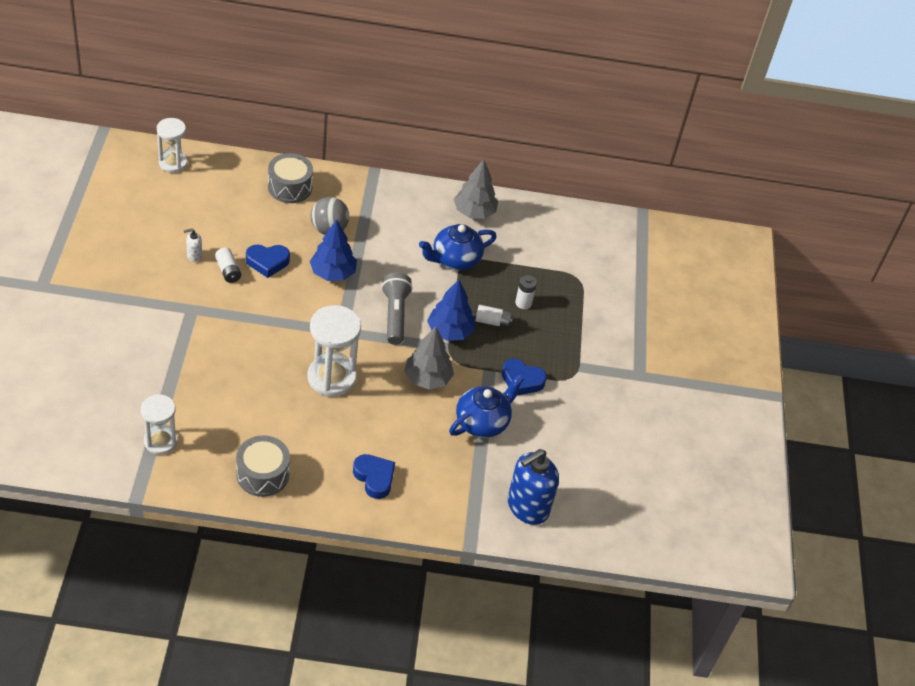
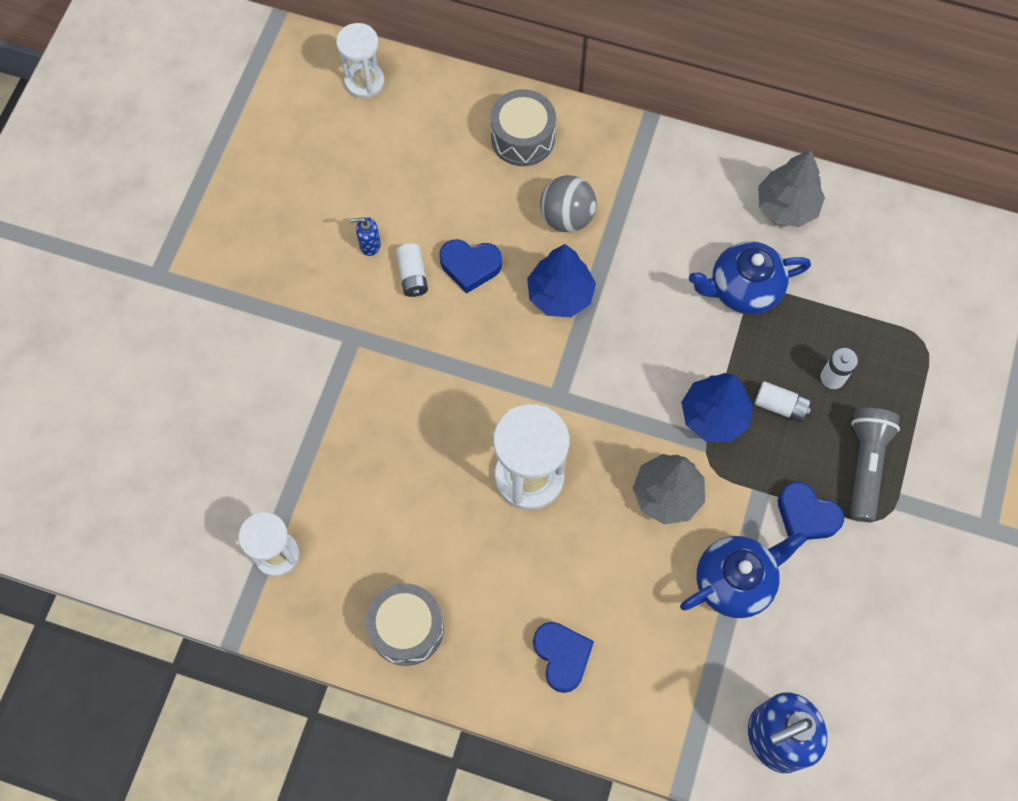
camera: 20 degrees right, 20 degrees up
(194, 255) = (369, 245): white soap dispenser -> blue soap dispenser
(395, 315) = (638, 378): grey flashlight -> grey flashlight (865, 465)

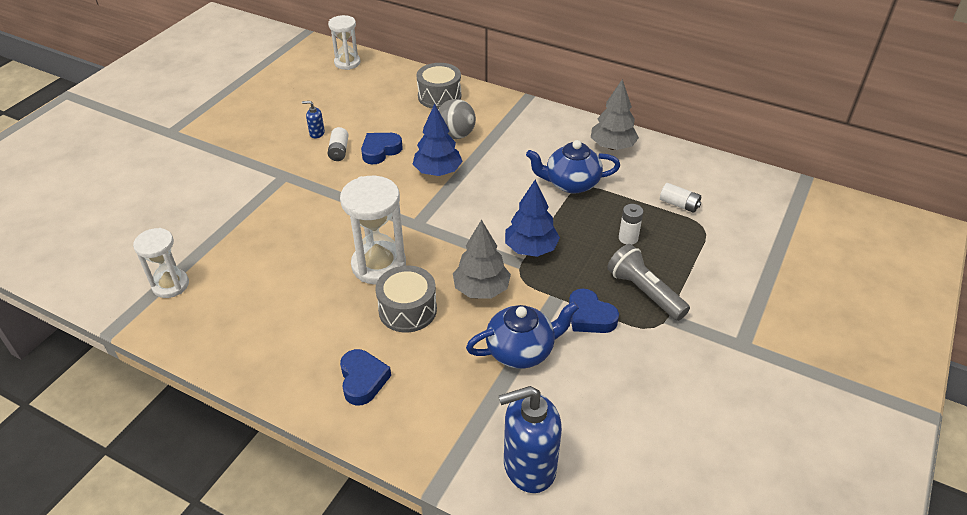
camera: 10 degrees right, 25 degrees down
(407, 628) = (246, 344): grey drum -> grey drum (407, 310)
(470, 266) = (380, 151): blue heart -> blue heart turned 120 degrees clockwise
(780, 406) = (584, 249): white battery -> white battery (679, 204)
(865, 465) = (644, 292): grey flashlight -> grey flashlight turned 60 degrees counterclockwise

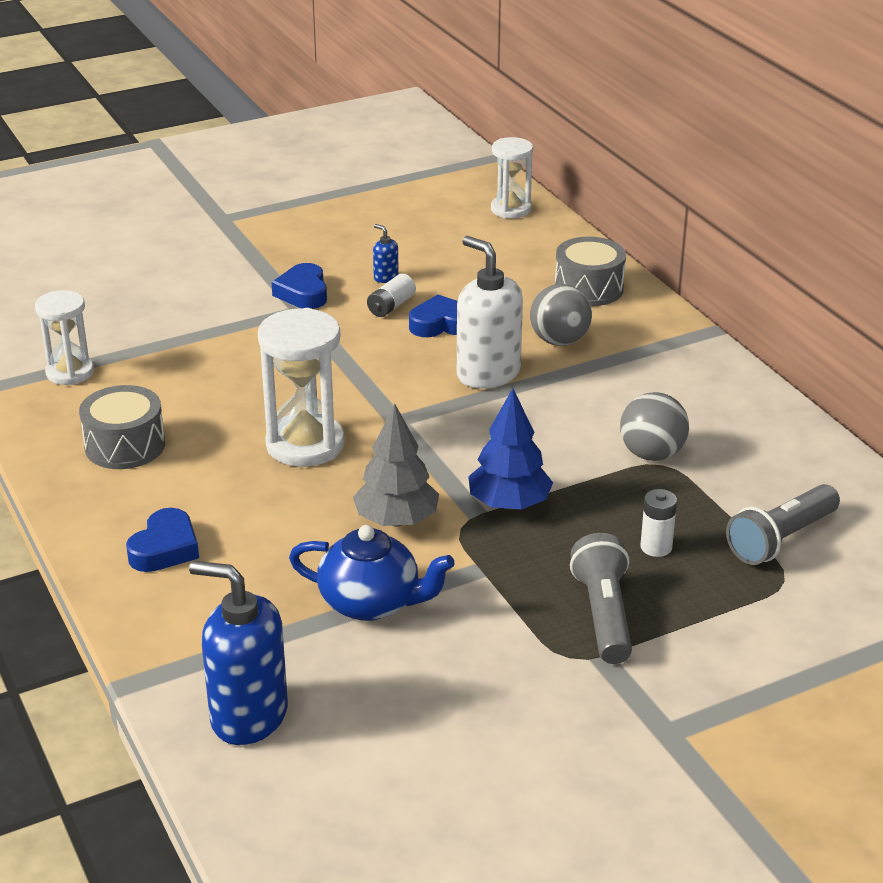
camera: 35 degrees right, 10 degrees down
(407, 310) = (287, 503): grey drum -> grey drum (125, 446)
(438, 172) = (488, 373): blue tree -> white soap dispenser
(571, 183) = (652, 454): blue teapot -> grey ball
(590, 316) = (498, 608): blue heart -> blue heart (303, 293)
(612, 146) = (767, 434): grey tree -> none
(679, 204) = (781, 539): white battery -> grey flashlight

